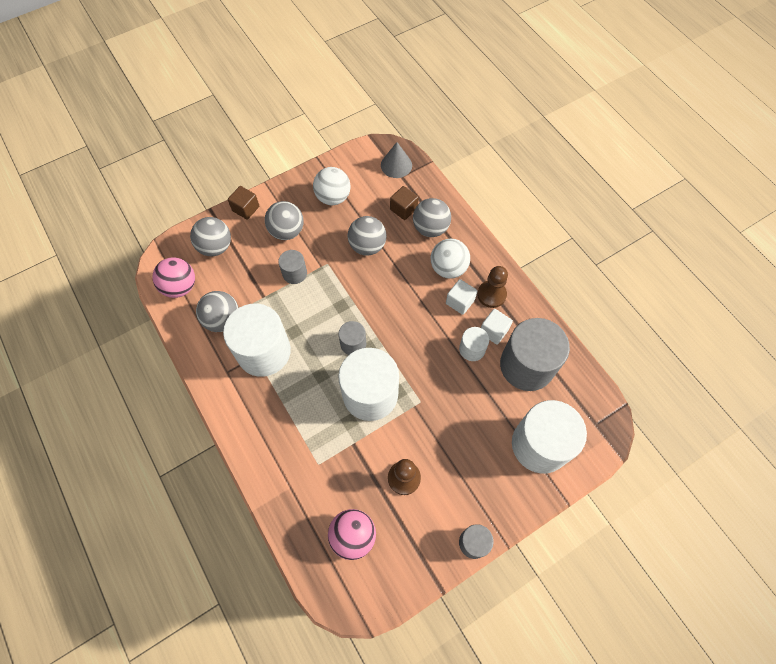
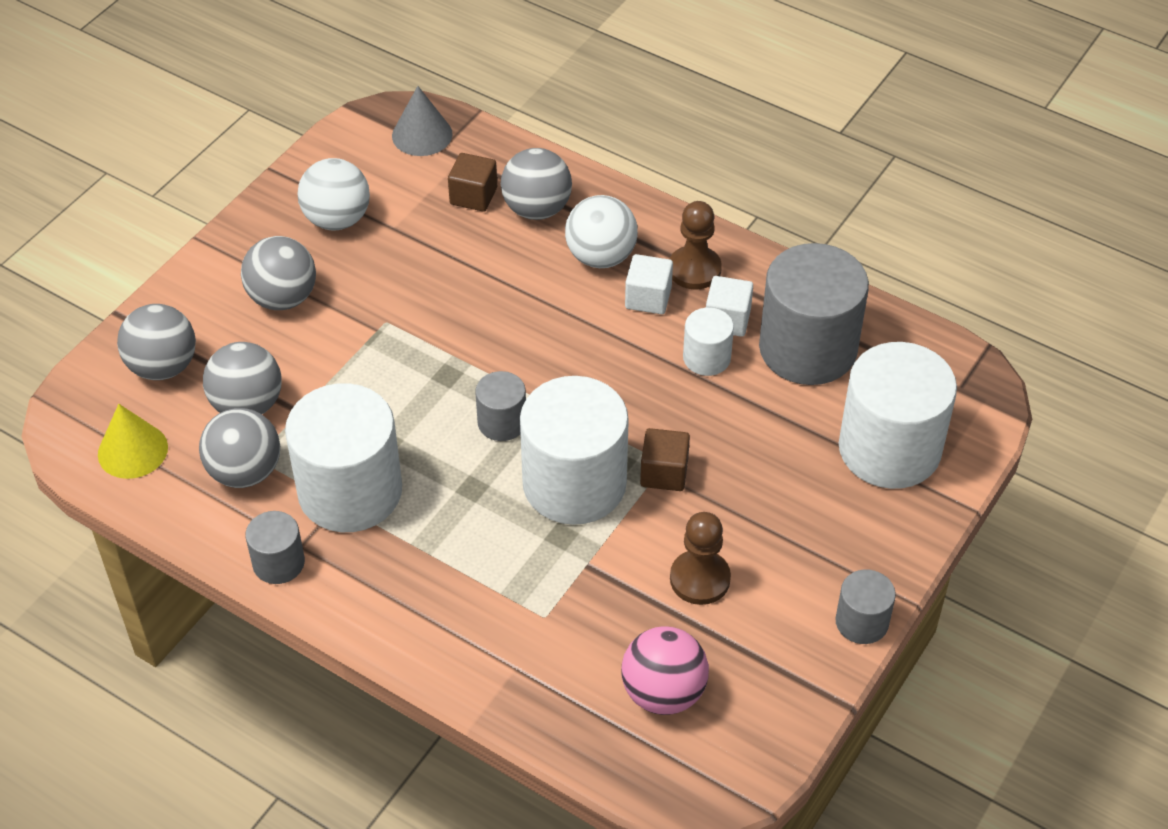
camera: 25 degrees left, 15 degrees down
(180, 287) = (132, 450): pink ball -> yellow cone
(246, 208) = (184, 289): brown cube -> brown cube (664, 473)
(294, 273) = (335, 356): grey cylinder -> grey cylinder (278, 563)
(367, 246) = (442, 271): grey ball -> grey ball (247, 405)

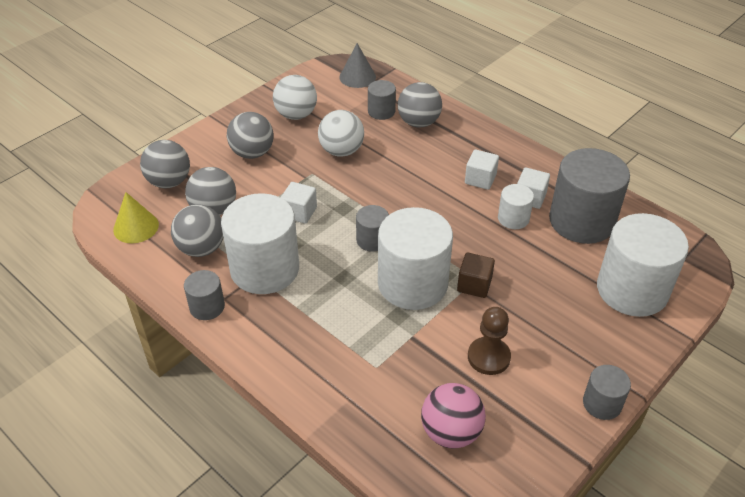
camera: 10 degrees right, 5 degrees down
(381, 391) = (299, 212): none -> white cube
(473, 196) = (381, 111): brown cube -> grey cylinder
(601, 256) = (454, 153): white ball -> white ball (341, 151)
(694, 269) = (512, 167): brown pawn -> none

